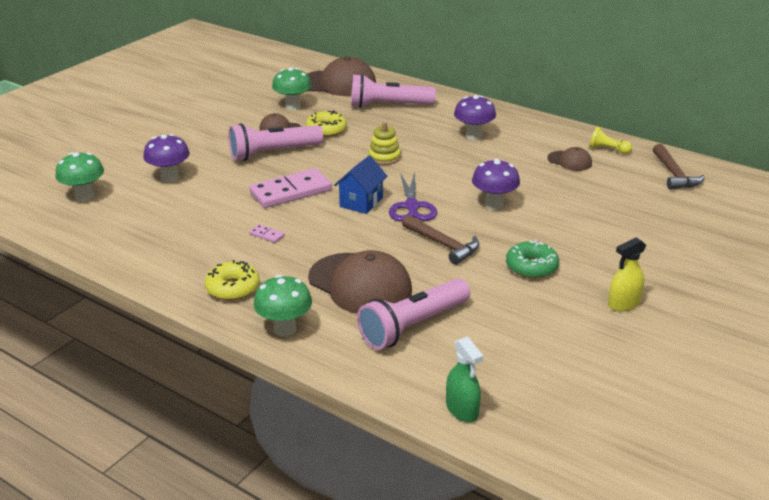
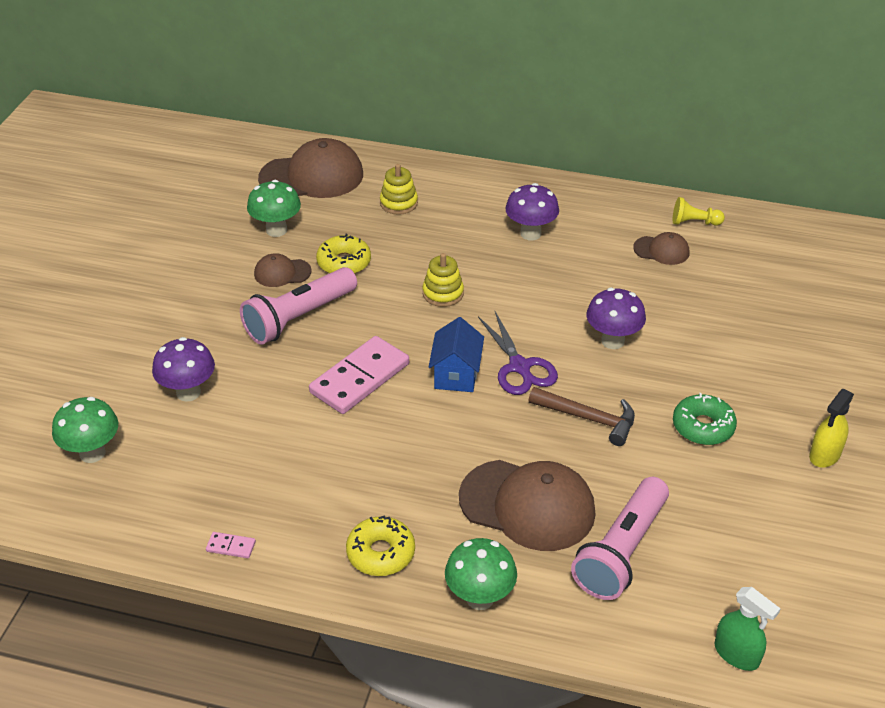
camera: 20 degrees left, 10 degrees up
(267, 235) = (372, 457): pink domino -> pink domino (231, 546)
(388, 106) = (398, 203): pink flashlight -> yellow stacking toy
(674, 174) = (784, 246): brown hammer -> none

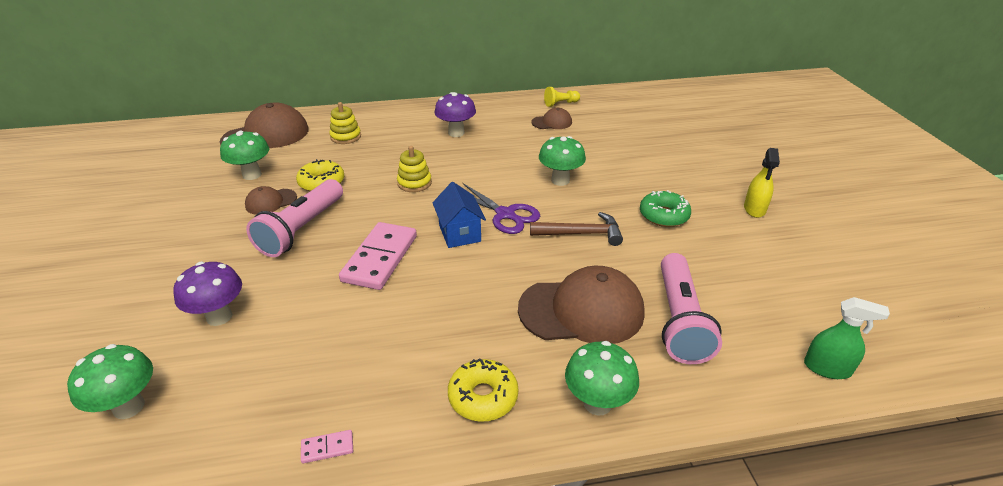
camera: 25 degrees left, 5 degrees down
(612, 341) = (560, 180): purple mushroom -> green mushroom

